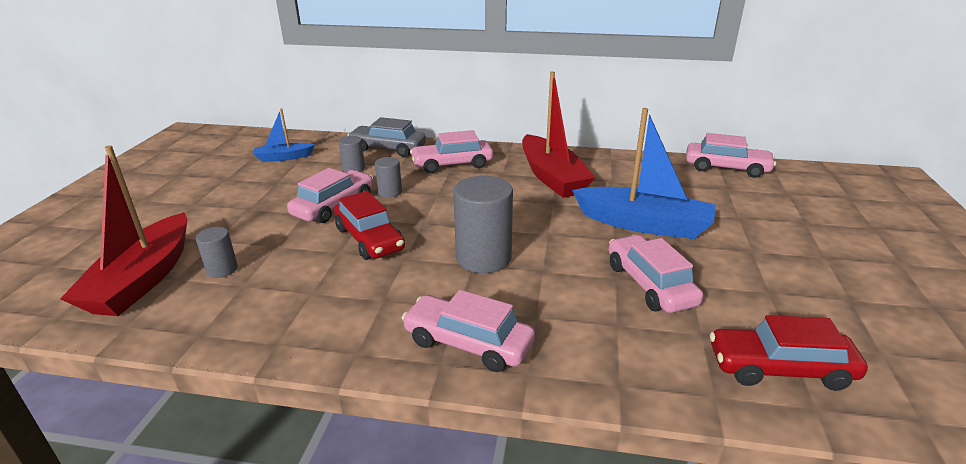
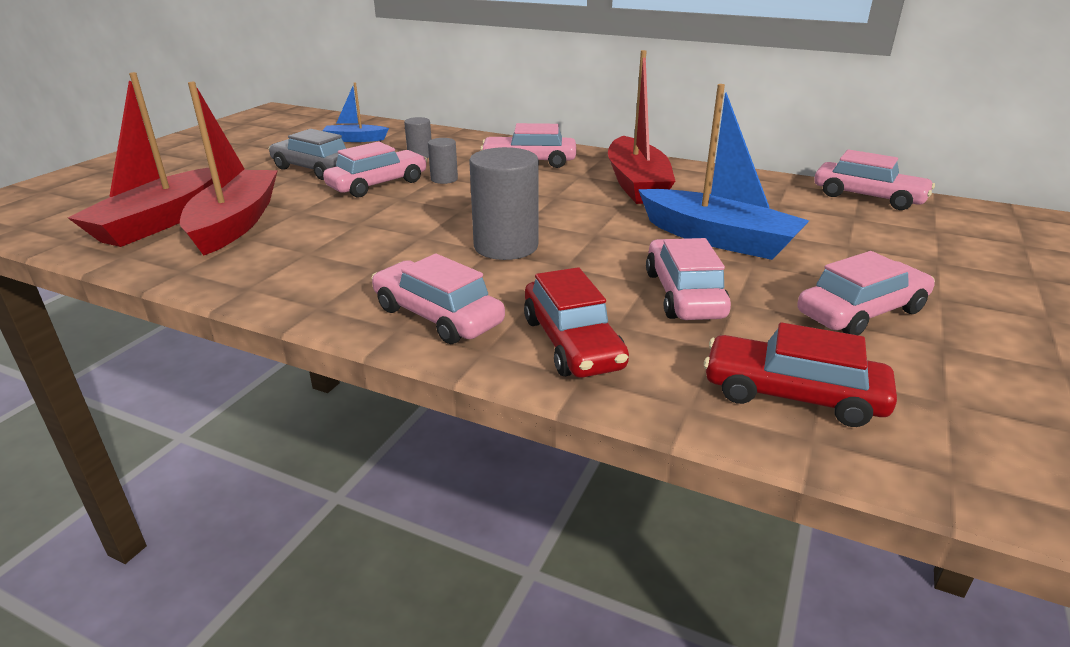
camera: 15 degrees right, 0 degrees up
(222, 269) = (235, 223): grey cylinder -> red boat
(369, 239) = (395, 216): red car -> red car (572, 343)
(388, 148) = (468, 142): grey car -> grey car (315, 169)
(782, 279) = (861, 312): none -> pink car

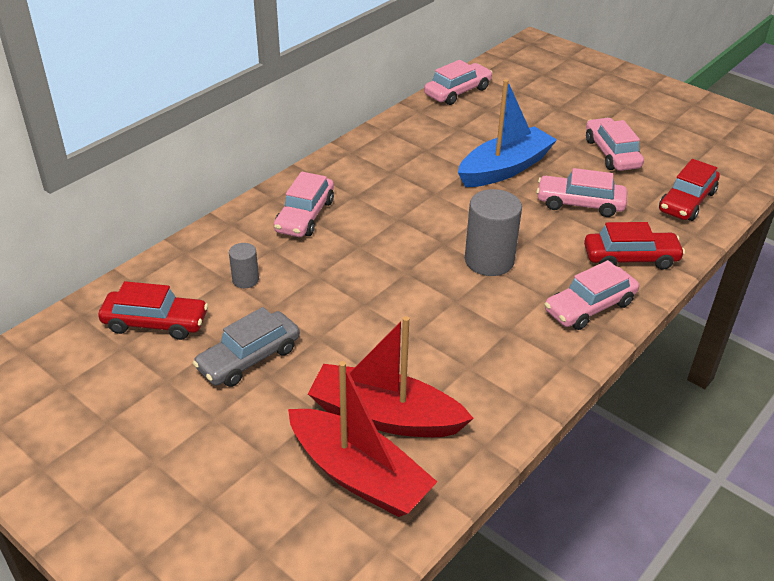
camera: 75 degrees left, 10 degrees up
(355, 139) = (155, 323): blue boat -> red car
(378, 184) = (321, 315): pink car -> none
(444, 179) = (326, 272): grey cylinder -> none
(637, 184) = (390, 174): red boat -> none

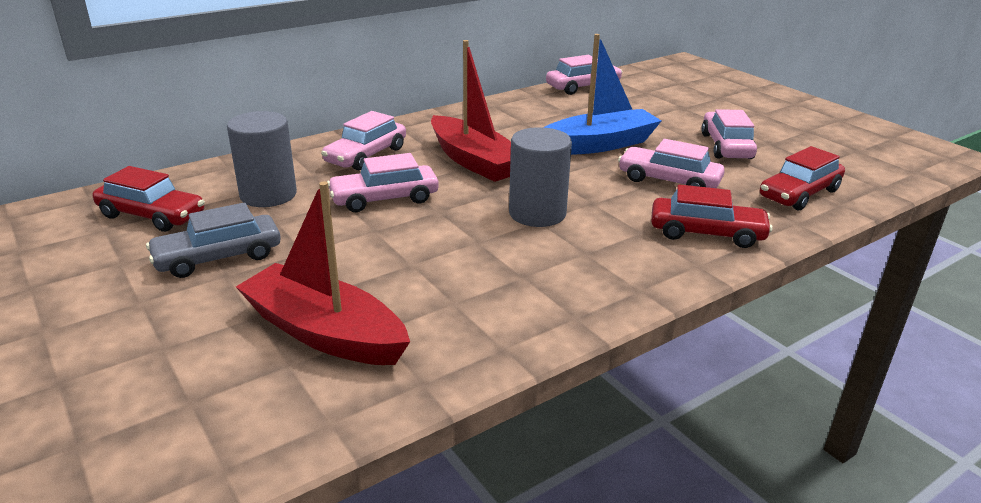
camera: 15 degrees right, 10 degrees down
(245, 280) = (268, 195): grey cylinder -> grey cylinder, size x1.93
(359, 475) = (251, 385): red boat -> red boat (474, 161)
(589, 307) = (633, 269): pink car -> pink car (384, 199)

